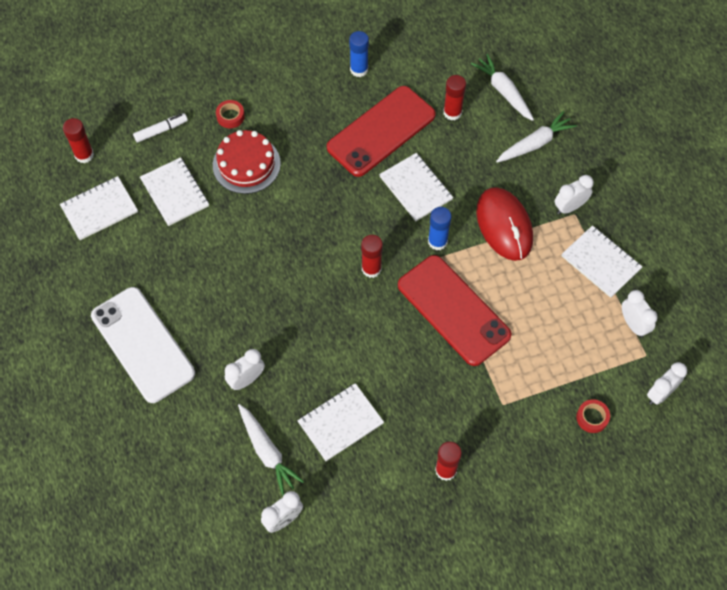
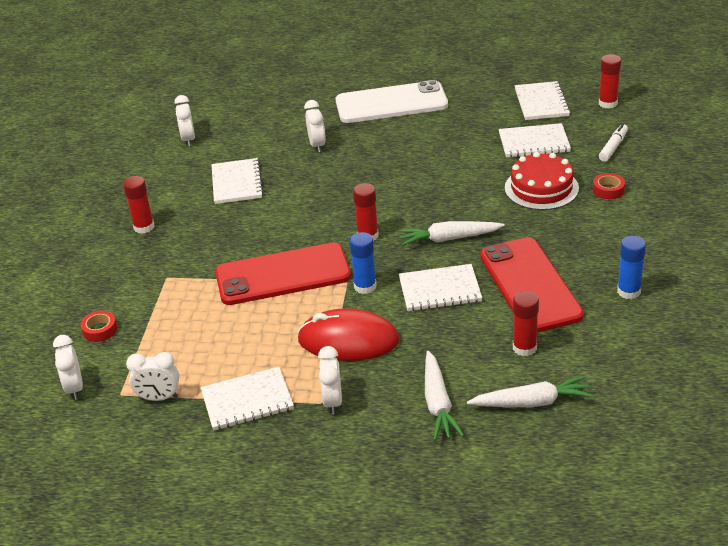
camera: 120 degrees right, 25 degrees down
(161, 130) = (613, 147): white marker -> white marker turned 150 degrees counterclockwise
(267, 452) = (247, 143): white carrot -> white carrot (449, 238)

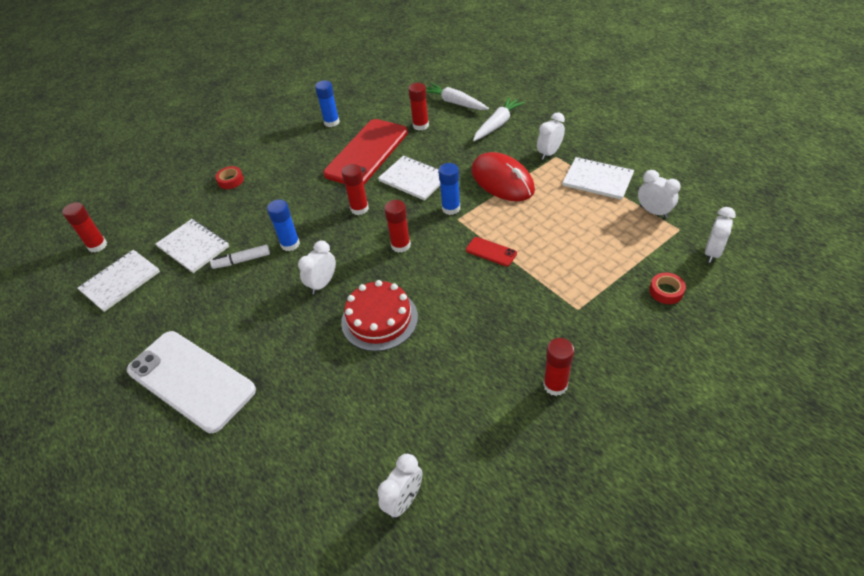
camera: 135 degrees left, 10 degrees up
(237, 183) = (426, 380): white notebook -> none
(283, 275) = (491, 252): red phone -> red phone, size x0.41
(317, 145) = (313, 375): white clock -> white clock (322, 284)
(449, 238) = (359, 208): white carrot -> red glue stick
(461, 186) = (290, 244): none -> blue glue stick
(541, 188) = (255, 207): red cake -> red cake (379, 319)
(613, 147) = (169, 207): white marker -> white marker (242, 260)

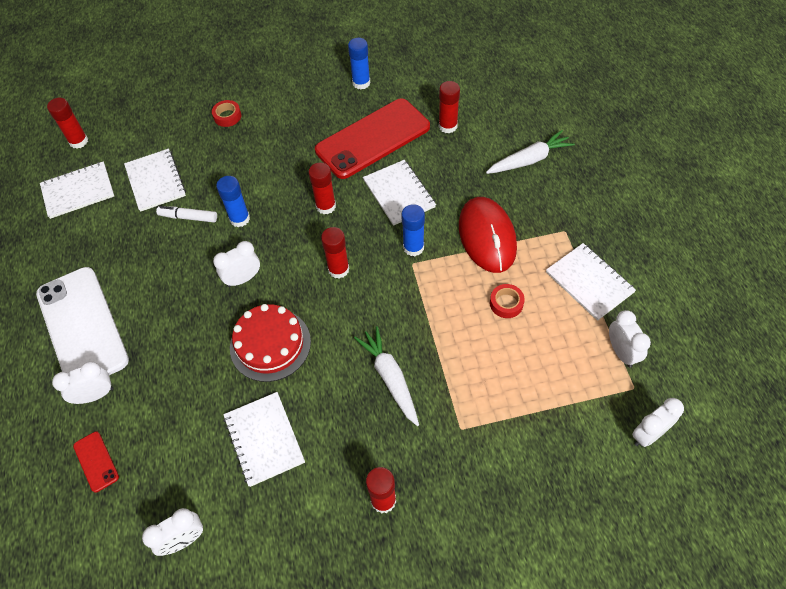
camera: 25 degrees right, 10 degrees up
(423, 389) = (264, 439): none -> white notebook
(455, 103) = (502, 110): white carrot -> white carrot (390, 378)
(491, 252) = (419, 319): red phone -> red phone (96, 461)
(549, 153) = (560, 223): white clock -> white clock (95, 395)
(666, 291) = (564, 455): red tape -> red tape (506, 303)

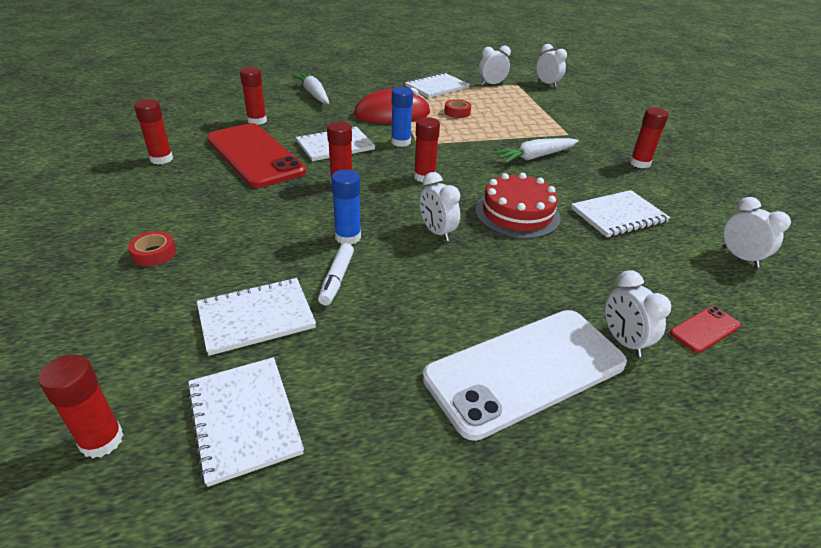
camera: 95 degrees left, 20 degrees down
(361, 83) = (161, 159): blue glue stick -> red glue stick

